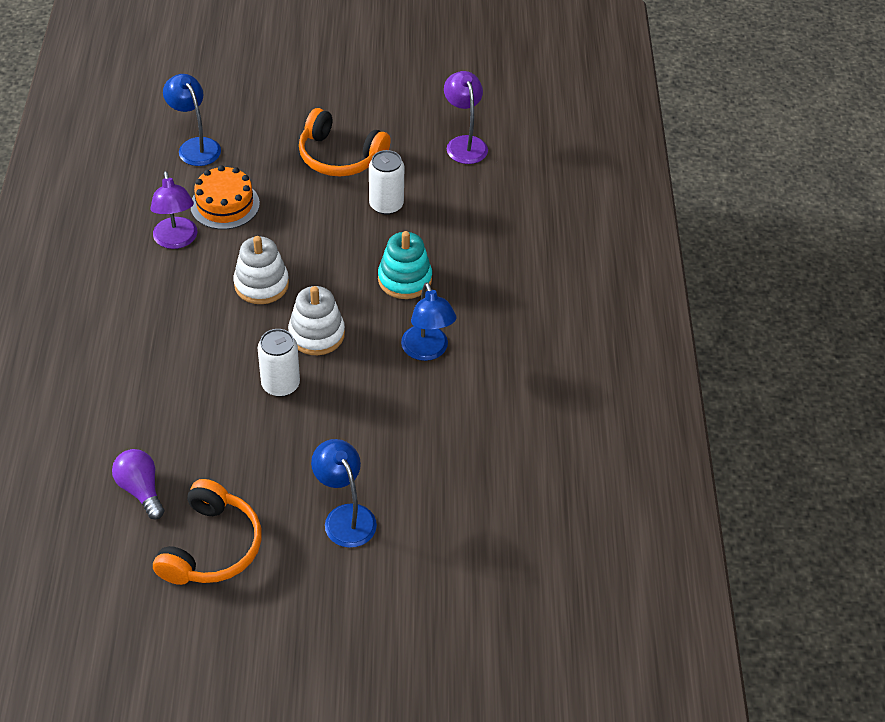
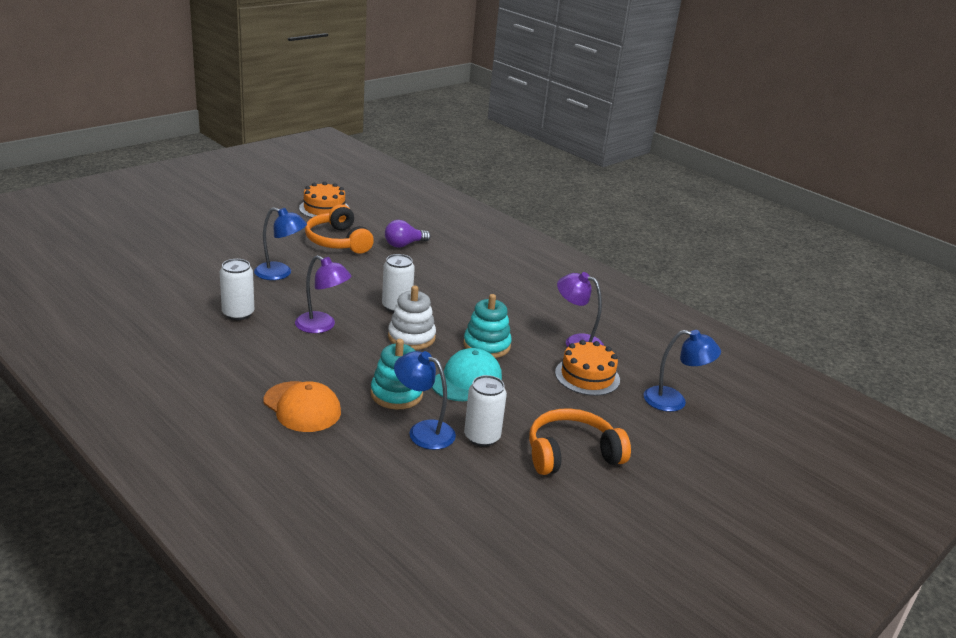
camera: 135 degrees right, 20 degrees down
(141, 490) = (404, 244): purple light bulb -> purple light bulb turned 135 degrees clockwise
(143, 645) = (324, 209): none -> orange cake
(261, 284) = (486, 345): white stacking toy -> turquoise stacking toy
(329, 259) = (466, 380): none -> turquoise cap
(427, 351) = (325, 361): blue lamp -> blue lamp (423, 431)
(450, 469) = (238, 313): none -> white can
(464, 143) = (492, 530): purple lamp -> purple lamp (322, 326)
(494, 311) = (302, 407): none -> orange cap

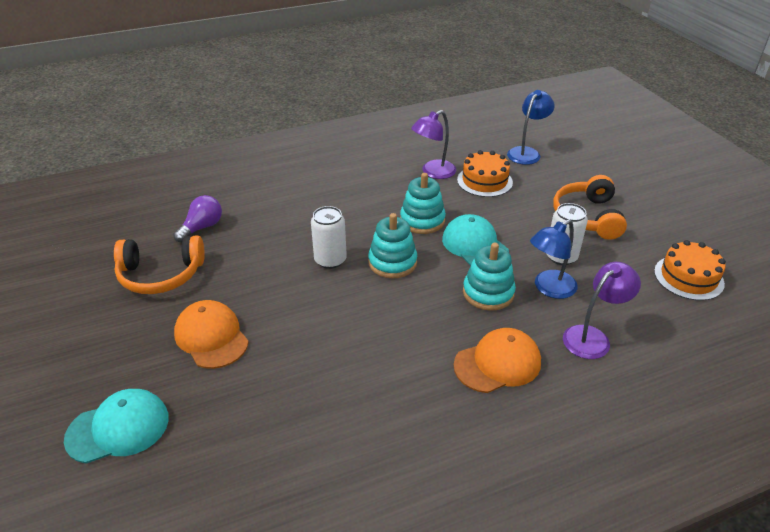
camera: 65 degrees left, 10 degrees up
(185, 260) = (118, 428): none -> turquoise cap
(238, 313) = (290, 389): white can -> none
(280, 273) = (211, 337): blue lamp -> orange cap
(322, 326) = (347, 322): purple lamp -> purple lamp (592, 337)
(324, 209) = (66, 271): orange cake -> orange cake (688, 277)
(404, 244) = (202, 227): purple light bulb -> purple light bulb turned 135 degrees counterclockwise
(411, 337) = (392, 262): white stacking toy -> turquoise stacking toy

